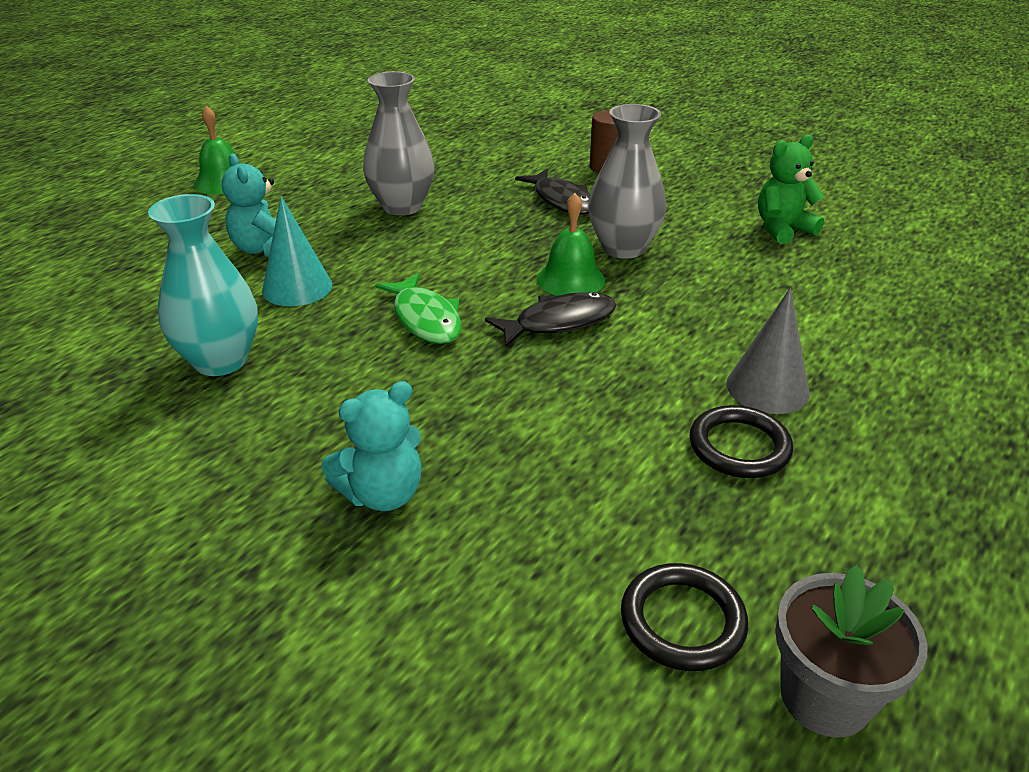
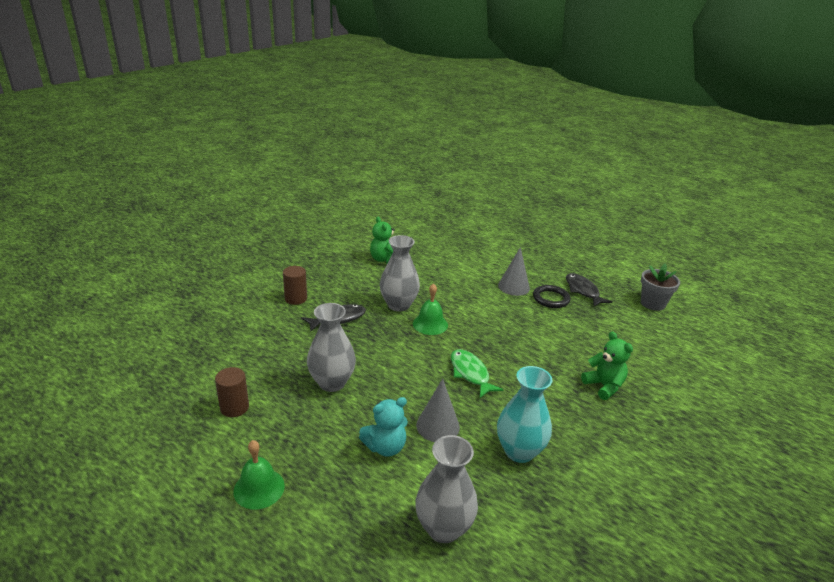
camera: 90 degrees left, 5 degrees down
(107, 292) = (443, 528): none -> grey vase
(297, 287) = (438, 426): turquoise cone -> grey cone
(357, 156) = (234, 407): none -> brown cylinder
(383, 494) = (604, 386): turquoise teddy bear -> green teddy bear
(425, 319) = (470, 373): green fish -> green fish turned 90 degrees counterclockwise
(559, 322) = (470, 331): black fish -> black fish (583, 291)
(682, 621) = (637, 322): black ring -> none

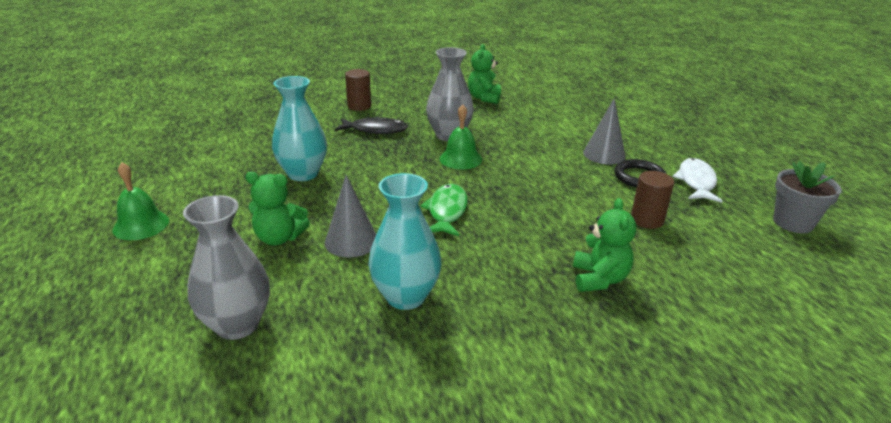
camera: 35 degrees right, 0 degrees up
(234, 407) = (204, 164): brown cylinder -> brown cylinder (647, 220)
(332, 383) = (303, 174): grey vase -> turquoise vase
(385, 447) = (279, 238): turquoise teddy bear -> green teddy bear
(583, 291) = (696, 182): black fish -> white fish

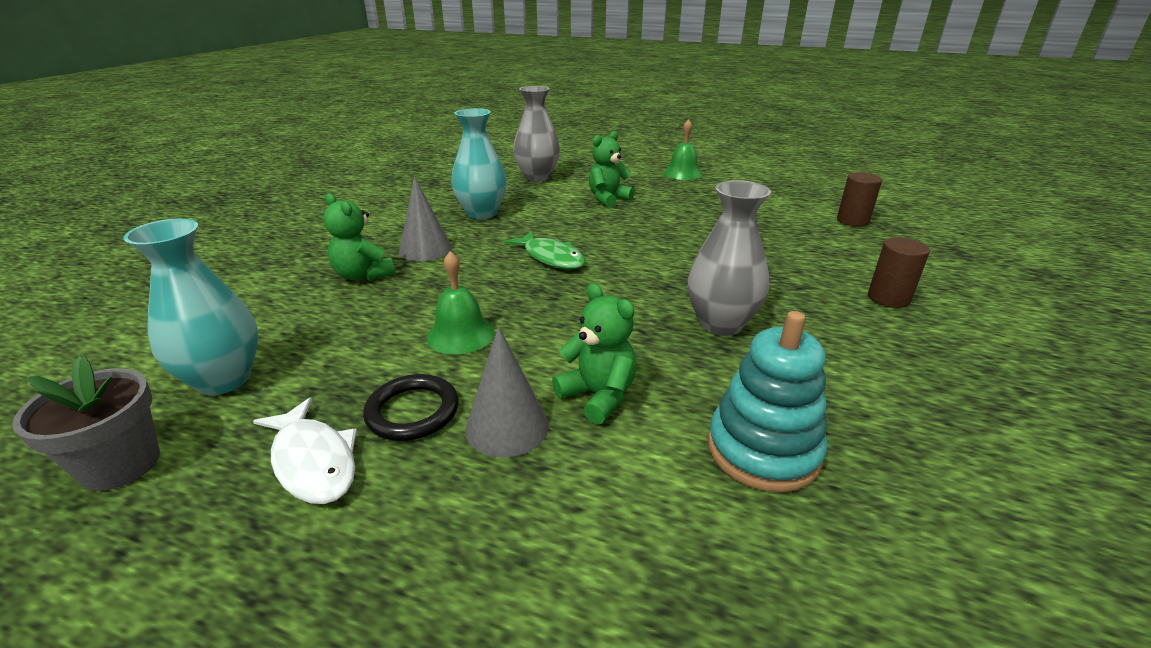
camera: 130 degrees right, 0 degrees up
(303, 174) = (704, 225): turquoise vase -> turquoise vase (224, 379)
(351, 241) = (568, 215): grey cone -> grey cone (425, 249)
(375, 130) = (785, 283): black fish -> none
(460, 159) = (643, 304): green bell -> green bell (460, 334)
(484, 98) = (872, 432): green teddy bear -> green teddy bear (598, 396)
(526, 111) = (763, 450): none -> turquoise stacking toy
(647, 220) = (355, 348): brown cylinder -> brown cylinder (852, 221)

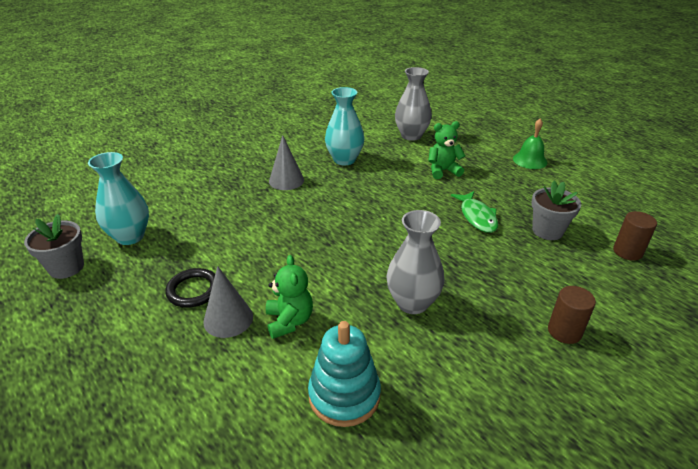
camera: 30 degrees right, 5 degrees up
(313, 461) = (133, 299): white fish -> none
(363, 275) = (238, 190): green teddy bear -> none
(460, 334) = (254, 251): green bell -> none
(551, 258) = (355, 211): green fish -> green fish (477, 217)
(768, 223) = (547, 231): none -> grey flower pot

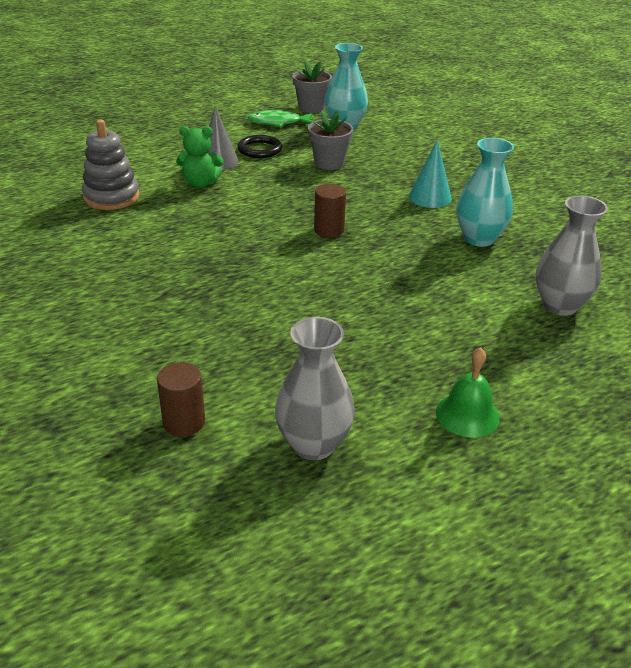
camera: 100 degrees right, 0 degrees up
(286, 180) = (430, 197): grey cone -> turquoise cone
(344, 395) = (111, 197): turquoise stacking toy -> grey stacking toy
(412, 303) = (187, 240): grey vase -> grey vase (313, 444)
(443, 171) = (439, 312): green teddy bear -> none
(477, 217) = (313, 312): green fish -> green fish (277, 122)
(547, 231) = (261, 363): grey flower pot -> grey flower pot (329, 163)
(564, 331) = (94, 316): brown cylinder -> brown cylinder (329, 230)

